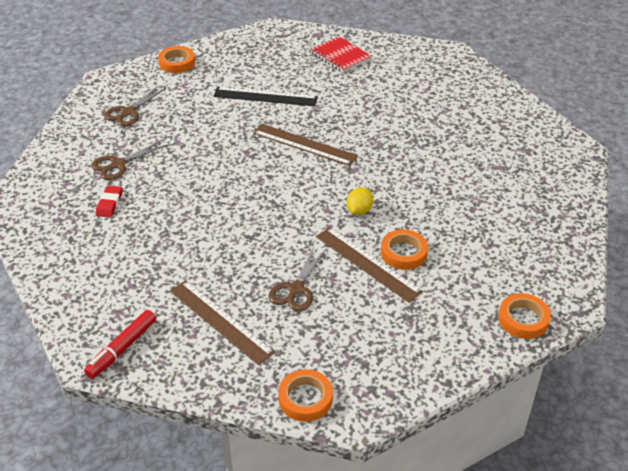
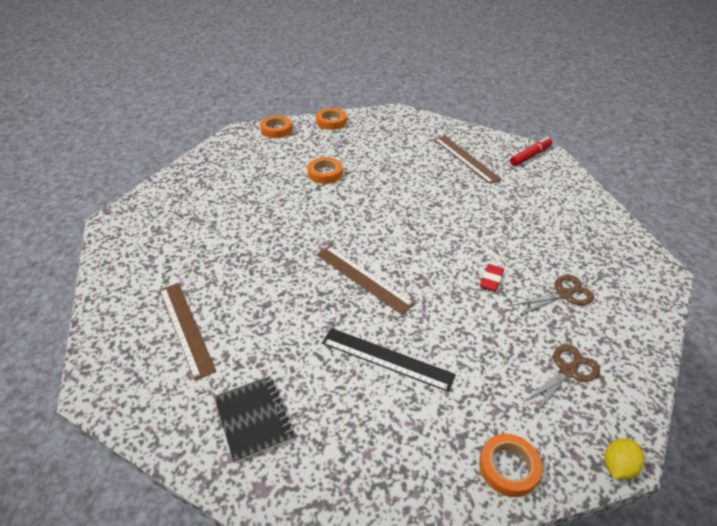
camera: 165 degrees left, 0 degrees up
(109, 204) = (563, 253): red eraser -> red eraser (491, 280)
(296, 289) = (411, 166): brown scissors -> none
(305, 398) = (421, 120): orange tape -> orange tape (331, 122)
(340, 56) = (253, 419): red notebook -> black notebook
(359, 211) = (341, 207): yellow lemon -> yellow lemon (617, 466)
(367, 263) = (354, 172): brown ruler -> brown ruler (186, 328)

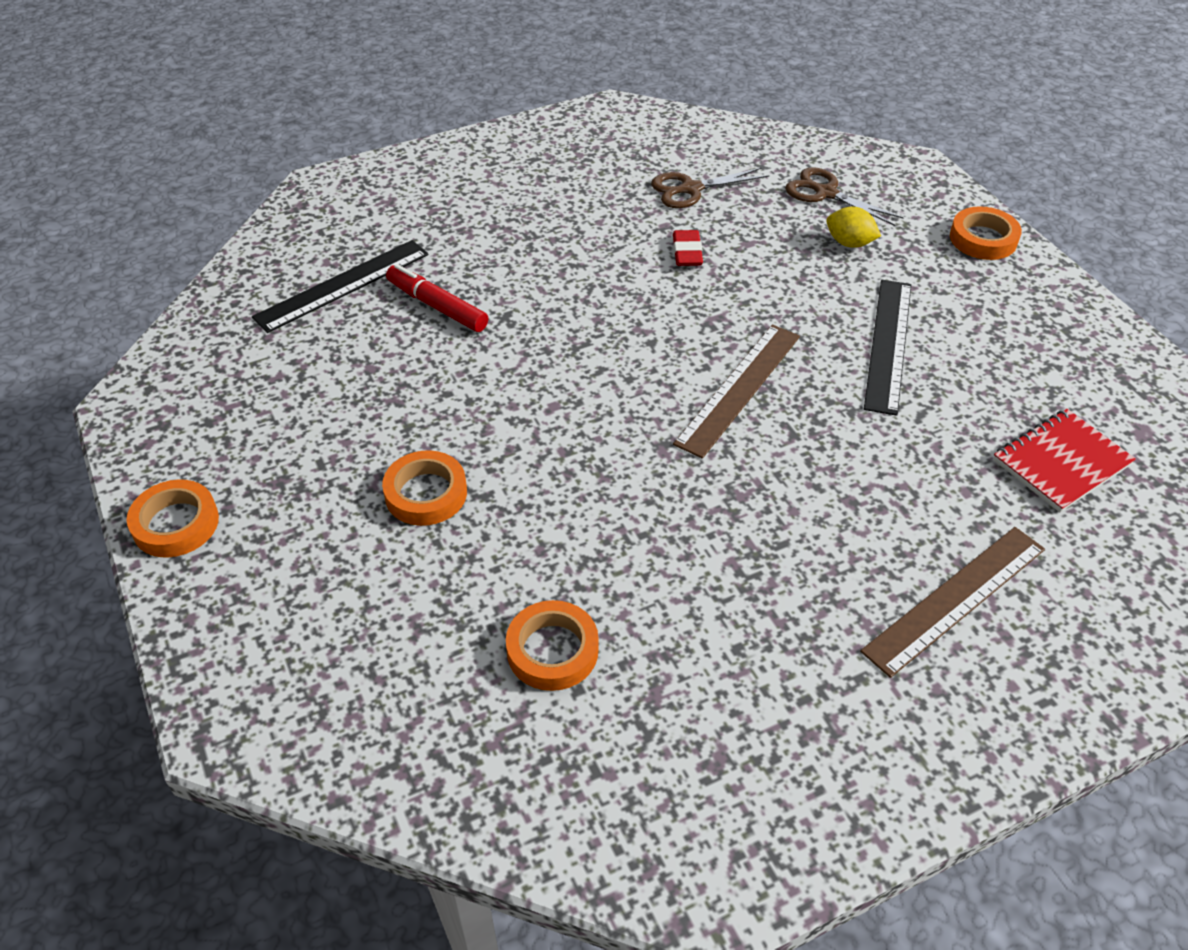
camera: 100 degrees left, 5 degrees up
(253, 419) = (1061, 462): black notebook -> red notebook
(276, 130) = (218, 638): orange tape -> orange tape (552, 650)
(466, 158) = (342, 285): brown ruler -> black ruler
(491, 280) = (687, 252): red eraser -> red eraser turned 75 degrees clockwise
(530, 156) = (326, 207): red marker -> red marker (437, 306)
(563, 294) = (691, 189): brown scissors -> brown scissors turned 75 degrees counterclockwise
(617, 466) = (935, 169): yellow lemon -> yellow lemon (849, 243)

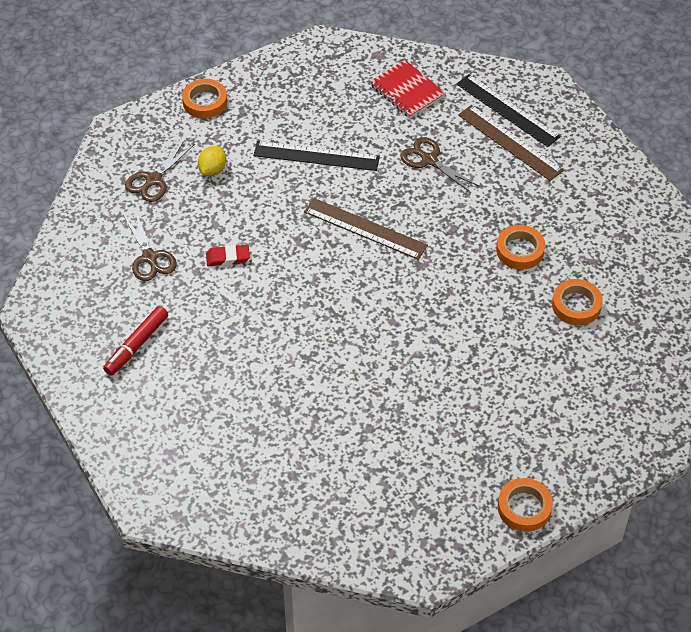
camera: 95 degrees left, 5 degrees up
(342, 285) = (280, 463): black ruler -> black ruler (507, 110)
(426, 493) = (477, 378): orange tape -> orange tape (520, 250)
(437, 306) = (300, 399): red marker -> red marker (136, 345)
(895, 478) = (429, 160): none -> brown scissors

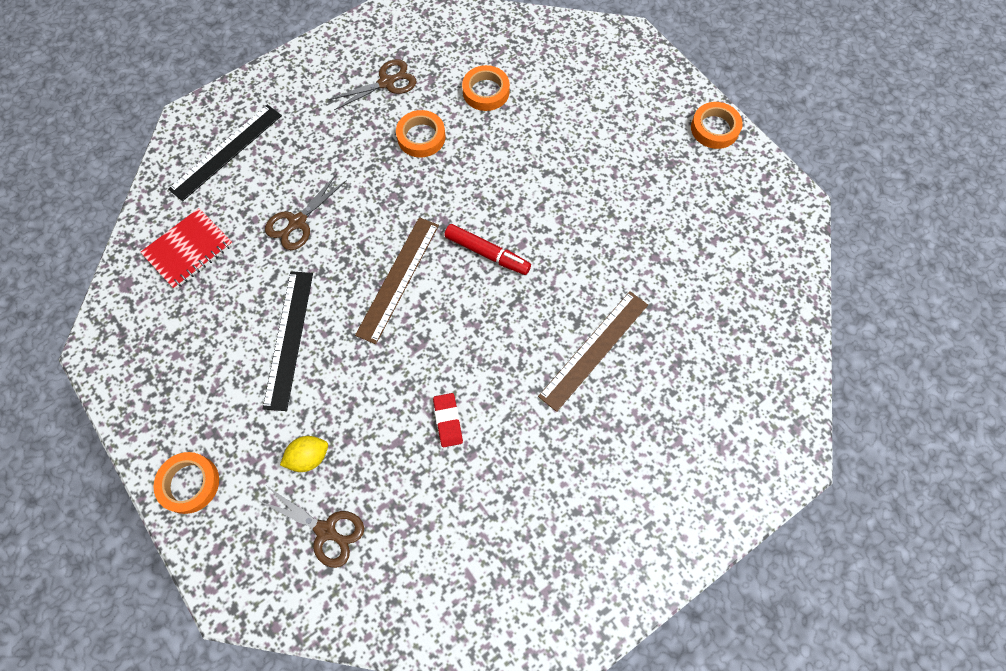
camera: 95 degrees left, 15 degrees up
(136, 345) = (585, 509): red marker -> red marker (487, 253)
(150, 257) = (453, 515): brown scissors -> brown scissors (386, 83)
(213, 170) = (309, 457): yellow lemon -> yellow lemon turned 45 degrees counterclockwise
(509, 142) = (274, 149): brown ruler -> brown ruler (594, 350)

